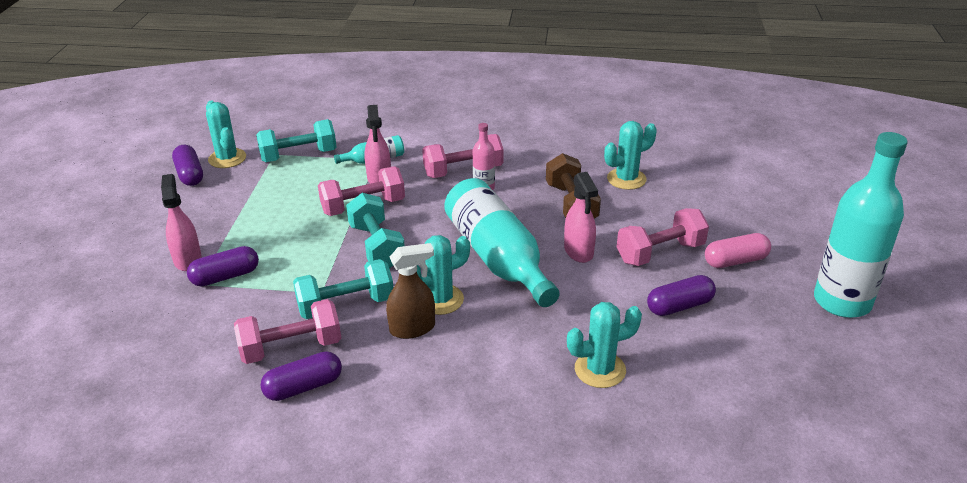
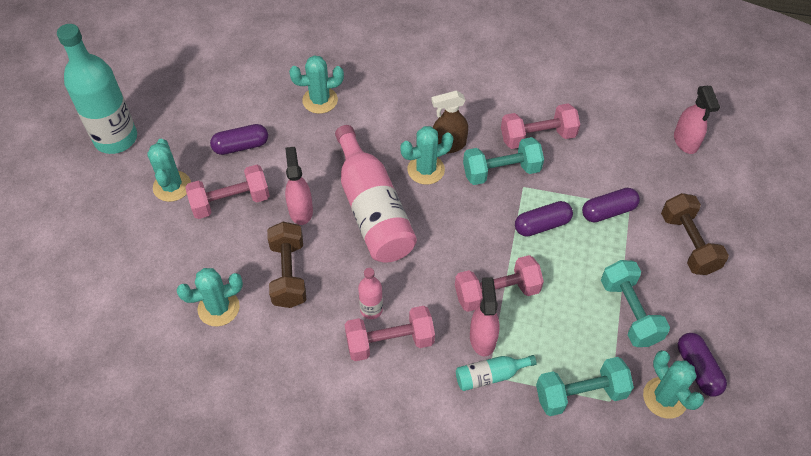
camera: 175 degrees left, 20 degrees up
(147, 256) = (688, 243): none -> brown dumbbell
(187, 259) = (649, 235): pink spray bottle -> pink spray bottle (685, 141)
(303, 387) = (523, 106): purple capsule -> purple capsule (542, 225)
(376, 246) = (480, 235): turquoise dumbbell -> turquoise dumbbell (630, 312)
(498, 258) = (372, 209): turquoise bottle -> pink bottle
(735, 261) = (172, 186): pink capsule -> turquoise cactus

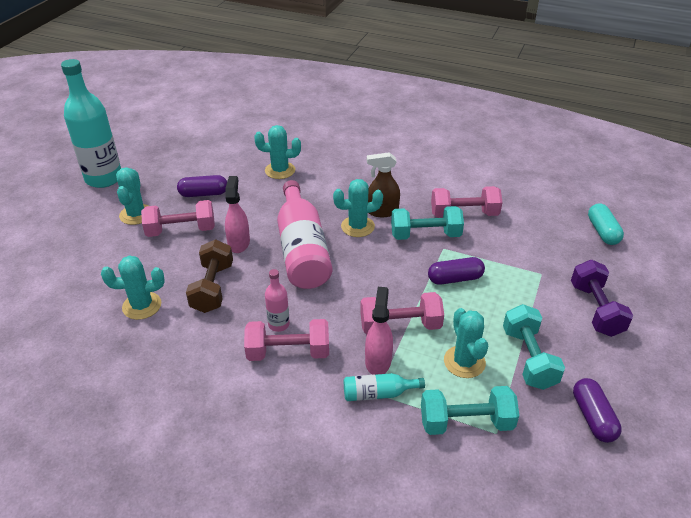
camera: 10 degrees right, 15 degrees down
(608, 211) = (520, 275): purple capsule -> none
(665, 398) = (554, 438): turquoise cactus -> turquoise cactus (464, 362)
(685, 141) = (602, 232): pink spray bottle -> turquoise capsule
(688, 243) = (595, 310): brown dumbbell -> purple dumbbell

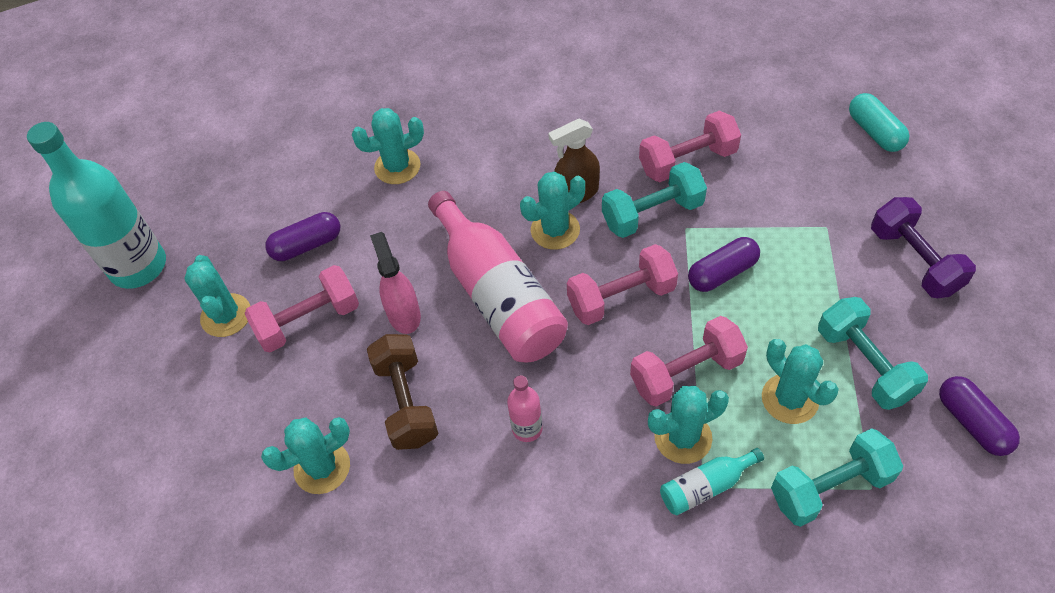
camera: 15 degrees left, 15 degrees up
(288, 352) = (562, 468): pink dumbbell -> pink dumbbell (621, 298)
(378, 361) = (683, 437): pink spray bottle -> turquoise cactus

